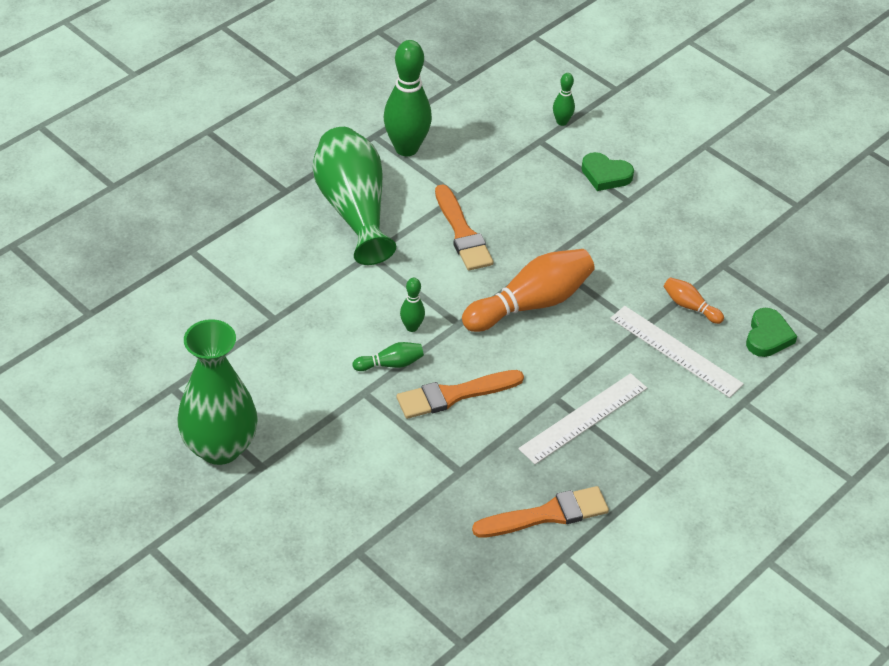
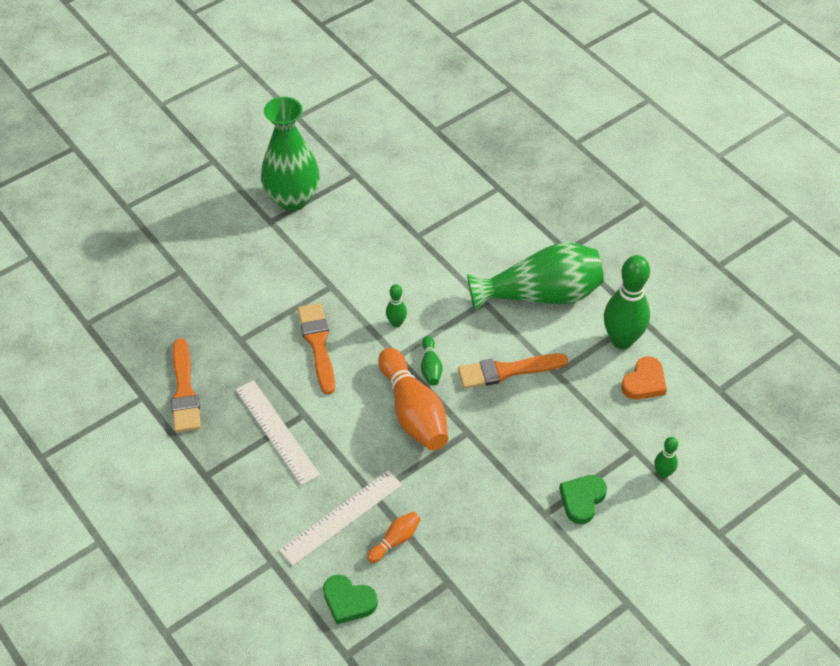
camera: 100 degrees right, 5 degrees up
(391, 364) = (357, 305): green bowling pin -> green bowling pin (430, 367)
(457, 133) = (644, 382): none -> orange heart

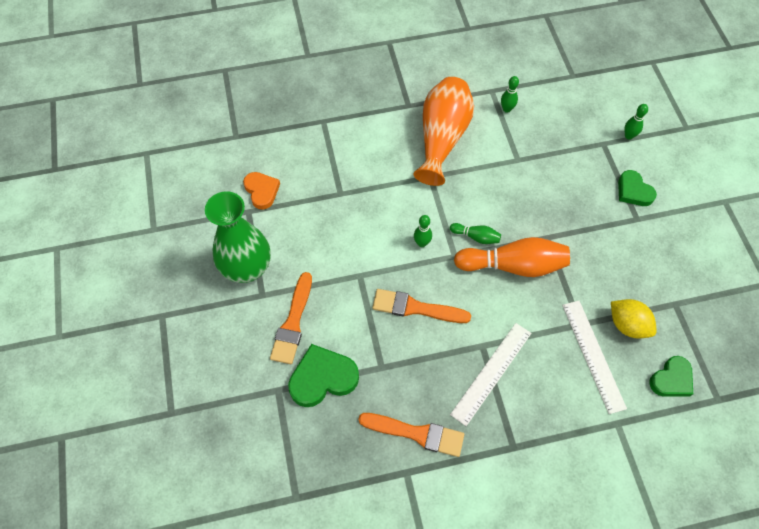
camera: 65 degrees left, 10 degrees up
(207, 299) = (322, 378): none -> green heart
(277, 431) = (491, 373): white ruler -> white ruler turned 45 degrees counterclockwise
(395, 540) = (627, 325): orange bowling pin -> yellow lemon
(507, 371) = (502, 189): orange brush -> orange brush (293, 322)
(541, 295) = (442, 138): green vase -> orange vase
(622, 340) = (507, 109): green bowling pin -> green bowling pin, size x0.47
(644, 382) = (549, 112): orange heart -> orange heart (262, 191)

